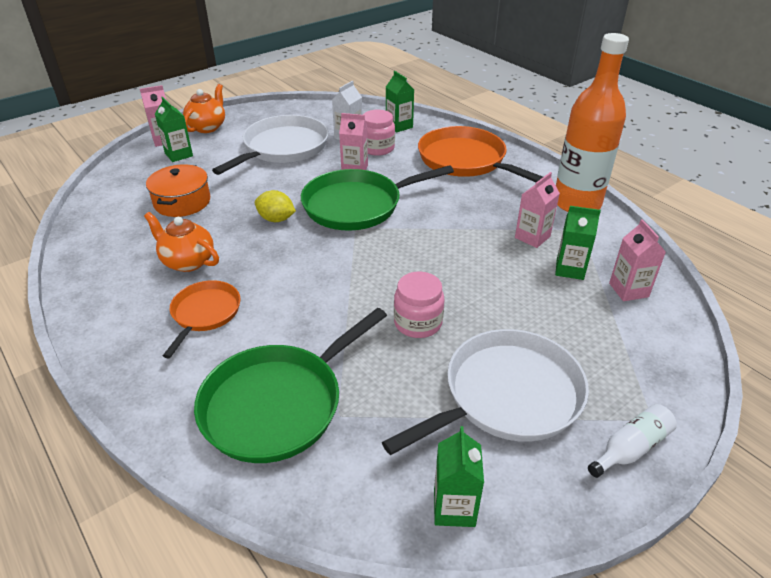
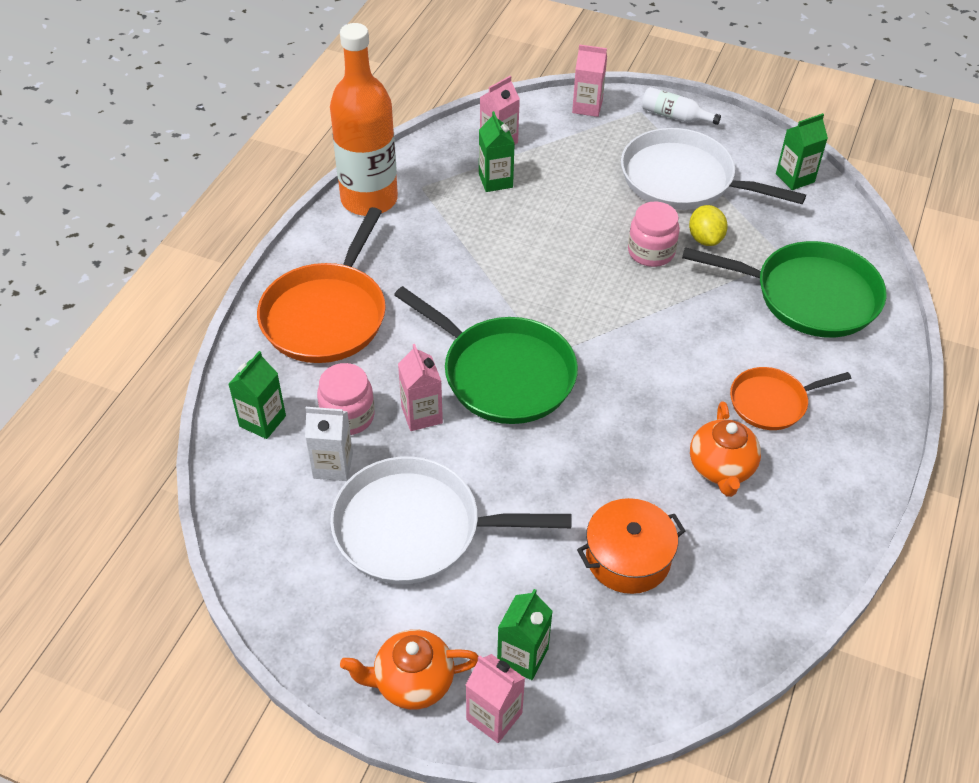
camera: 120 degrees left, 10 degrees up
(276, 219) = (587, 434): yellow lemon -> yellow lemon (705, 239)
(532, 237) = (460, 216): pink carton -> pink carton (587, 107)

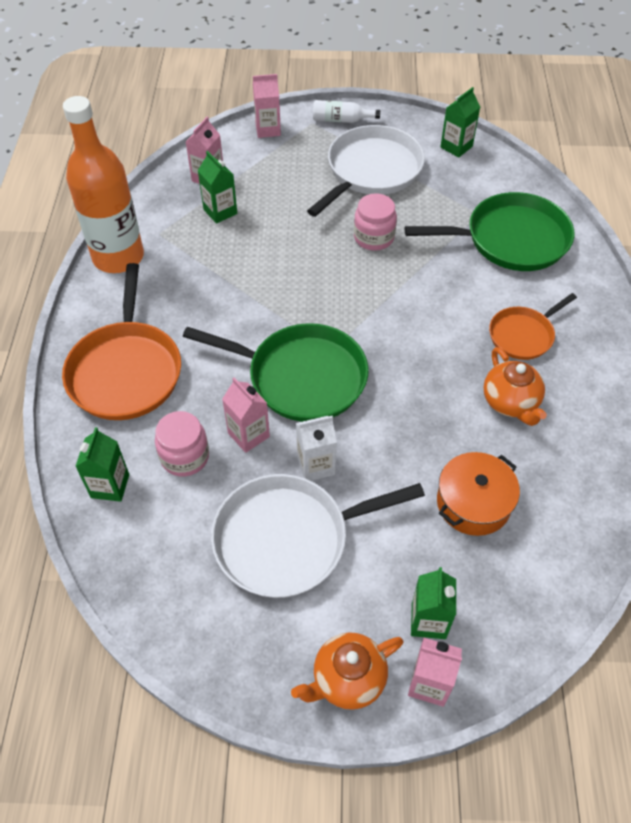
camera: 20 degrees left, 5 degrees up
(333, 466) = (191, 506): white carton -> white carton (316, 465)
(683, 180) = (371, 171): white pan -> white pan turned 120 degrees clockwise
(705, 239) = (411, 215): yellow lemon -> none

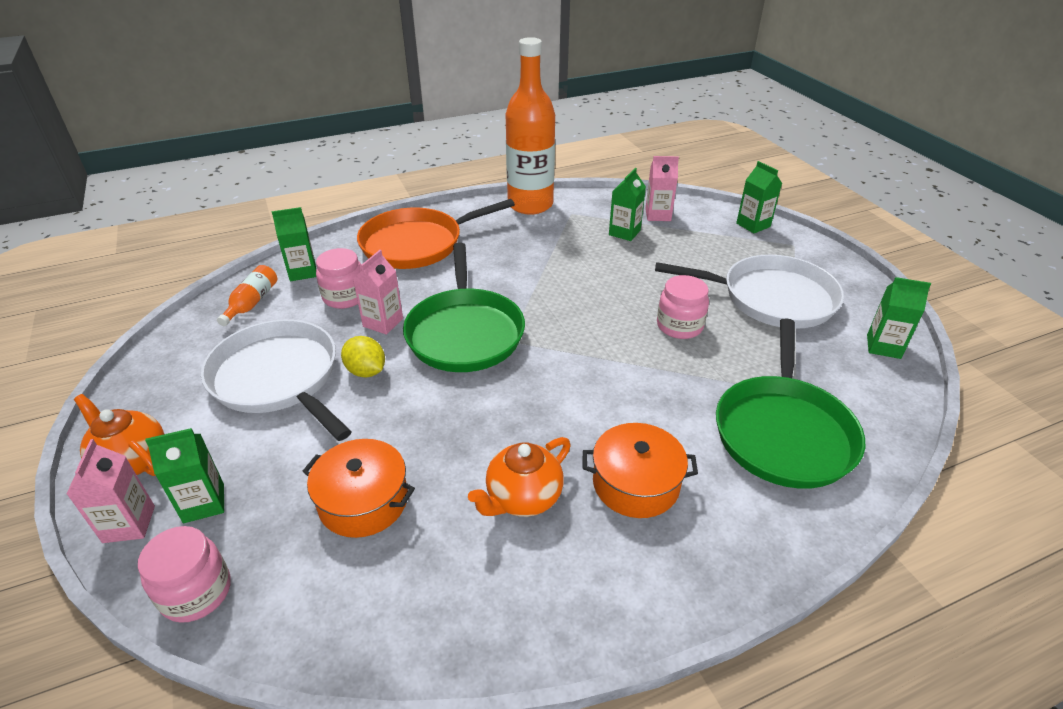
camera: 65 degrees right, 15 degrees down
(140, 544) = (252, 303): none -> orange bottle
(268, 129) = (753, 225): pink carton -> green carton
(316, 465) = (366, 371): white carton -> yellow lemon
(341, 120) = (820, 260): white bottle -> none
(511, 239) = (783, 432): green pan -> green pan turned 45 degrees clockwise
(521, 634) = (196, 592): none -> pink jar
(523, 335) = (636, 483): orange pan -> orange pot

